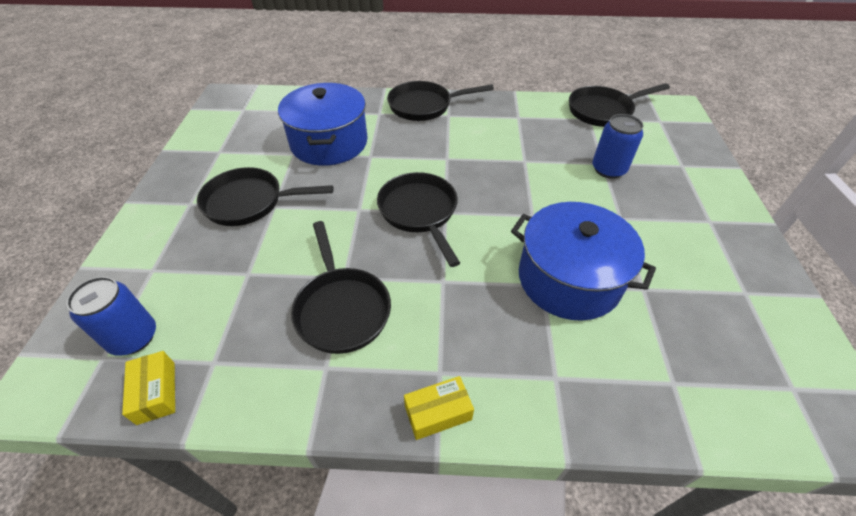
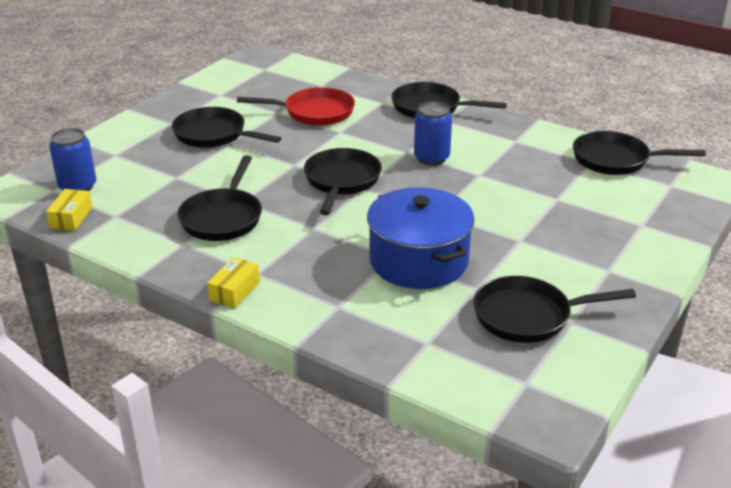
camera: 30 degrees right, 15 degrees down
(329, 143) = (314, 112): blue pot -> red pan
(438, 413) = (234, 291): yellow box -> yellow box turned 75 degrees counterclockwise
(608, 169) = (556, 205): blue can -> blue can (431, 158)
(711, 302) = (528, 316): none -> black pan

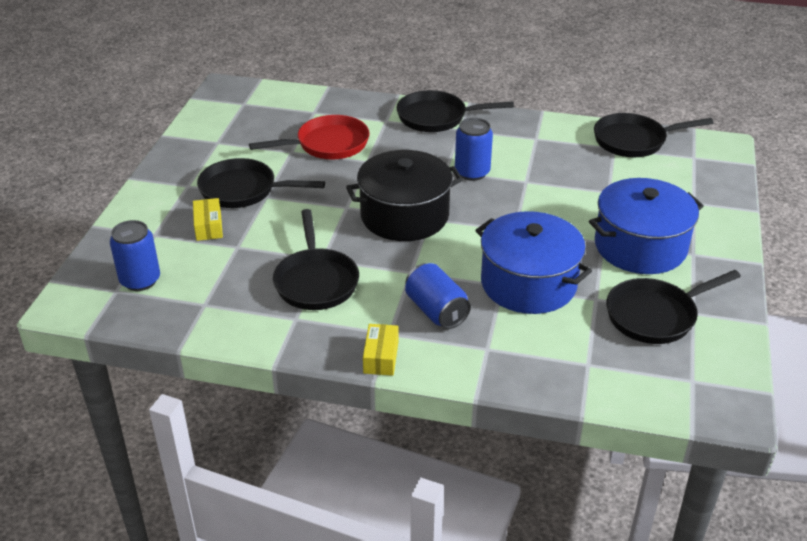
camera: 20 degrees left, 5 degrees up
(71, 218) = (159, 317): yellow box -> yellow box (208, 227)
(313, 264) = (436, 311): none -> blue can
(341, 181) = (404, 215): black pan -> black pot
(556, 252) = (640, 246): none -> blue pot

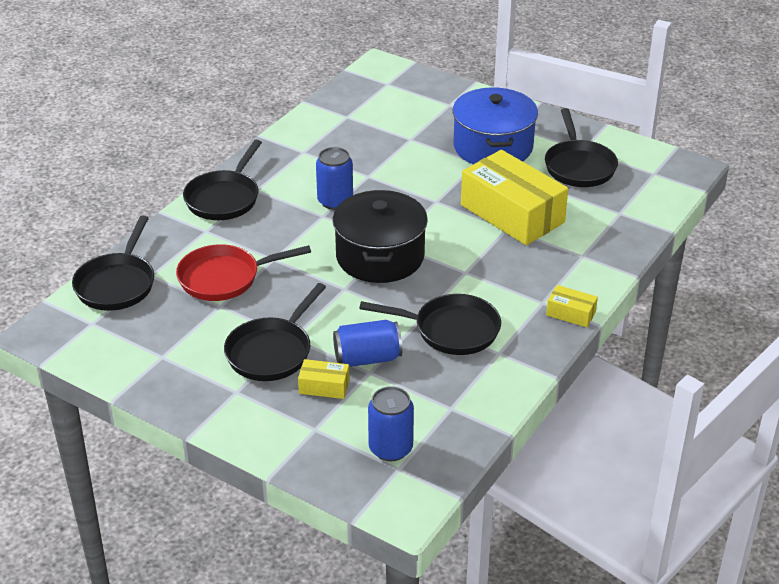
camera: 70 degrees left, 0 degrees up
(328, 144) = (224, 278): red pan -> red pan turned 105 degrees counterclockwise
(436, 311) = (525, 270): blue can -> blue can (367, 358)
(528, 283) = (512, 214): blue pot -> yellow box
(634, 141) = (343, 103): black pan -> black pan (117, 284)

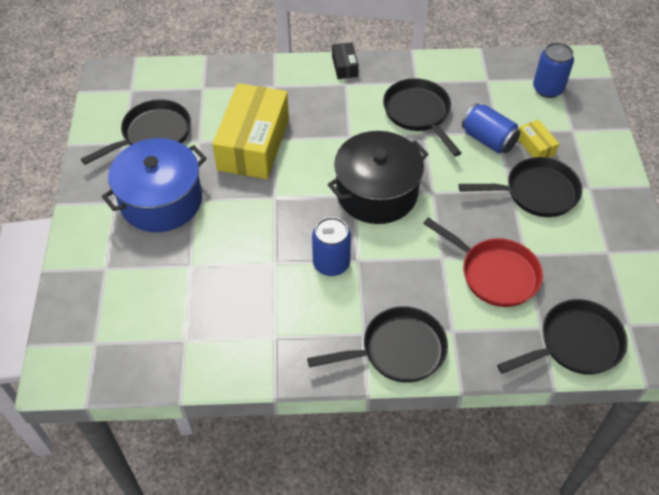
camera: 125 degrees left, 15 degrees up
(571, 313) = (344, 66): yellow box -> black box

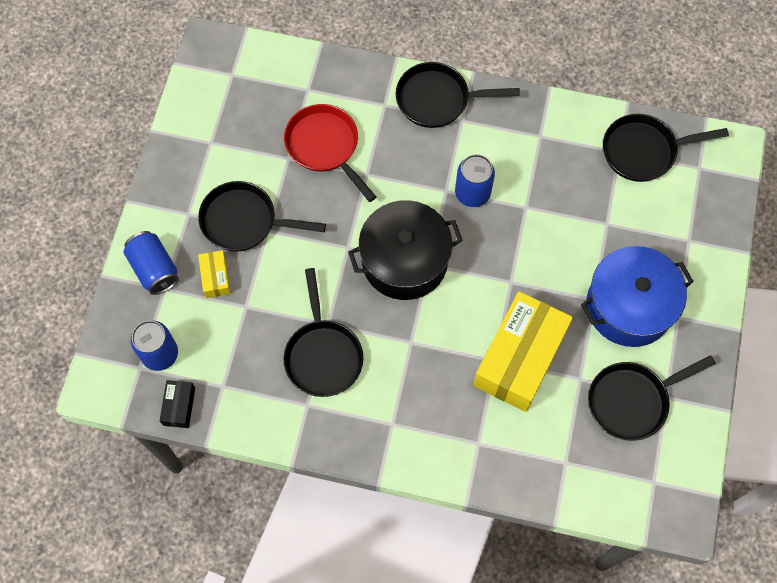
camera: 165 degrees left, 15 degrees up
(344, 66) = (385, 454): black box -> black box (179, 406)
(488, 140) = (262, 298): blue can -> blue can (154, 269)
(575, 344) = (286, 70): black pan -> black pan (643, 151)

